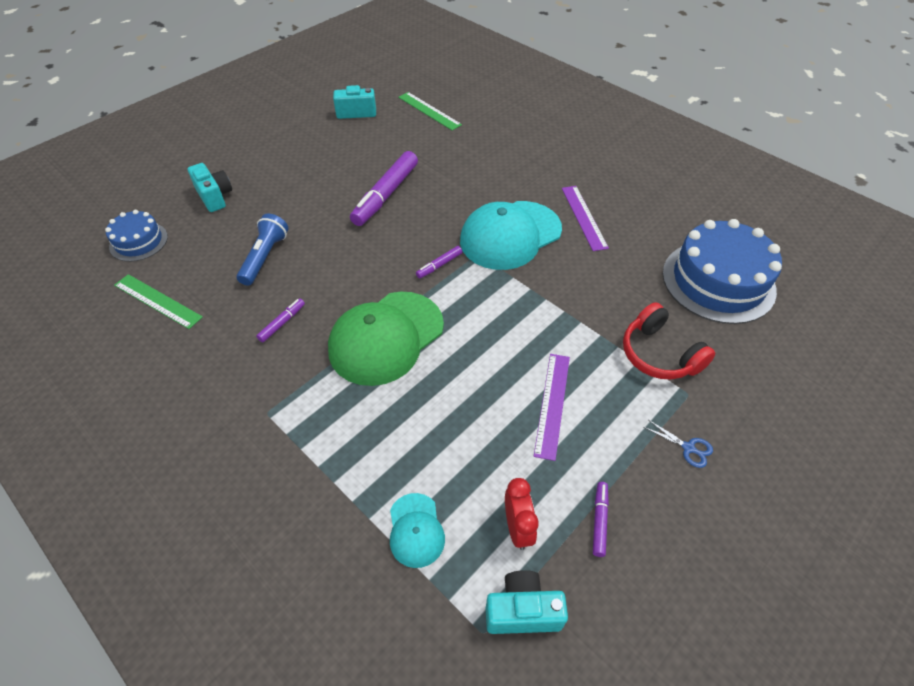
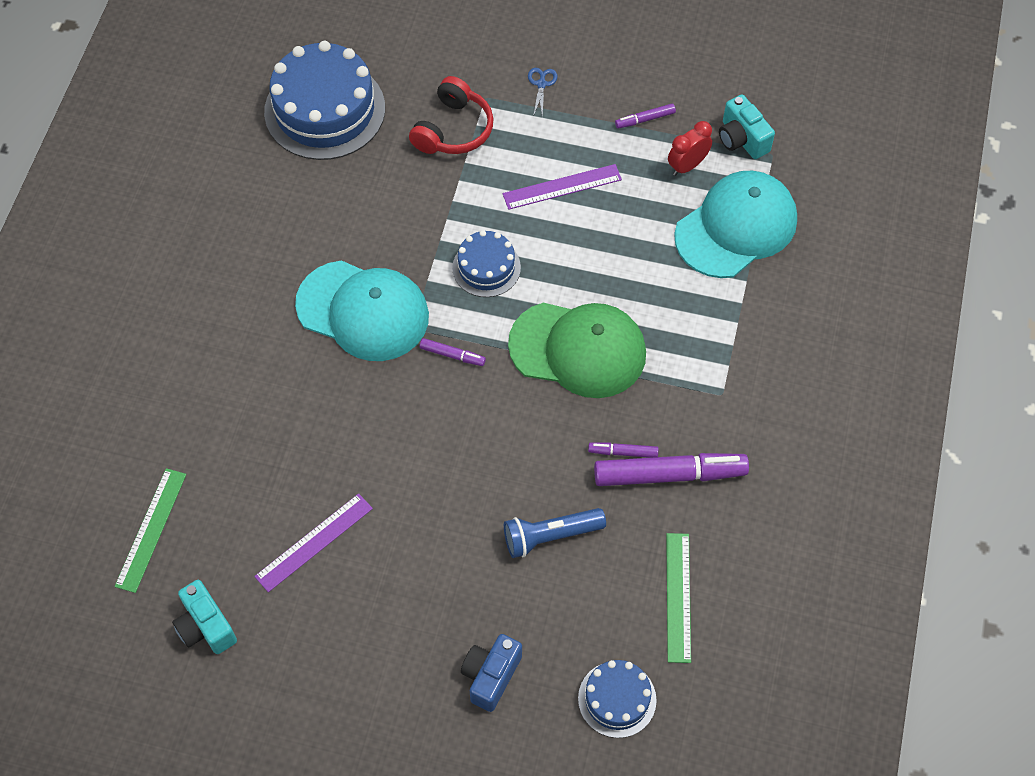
camera: 120 degrees left, 10 degrees up
(215, 197) = (490, 676): turquoise camera -> blue camera
(386, 195) = (369, 475): purple marker -> purple marker (669, 474)
(416, 530) = (736, 227): turquoise cap -> turquoise cap, size x2.06
(501, 315) = (486, 267): none -> blue cake
(584, 217) = (289, 254): purple ruler -> purple ruler (314, 542)

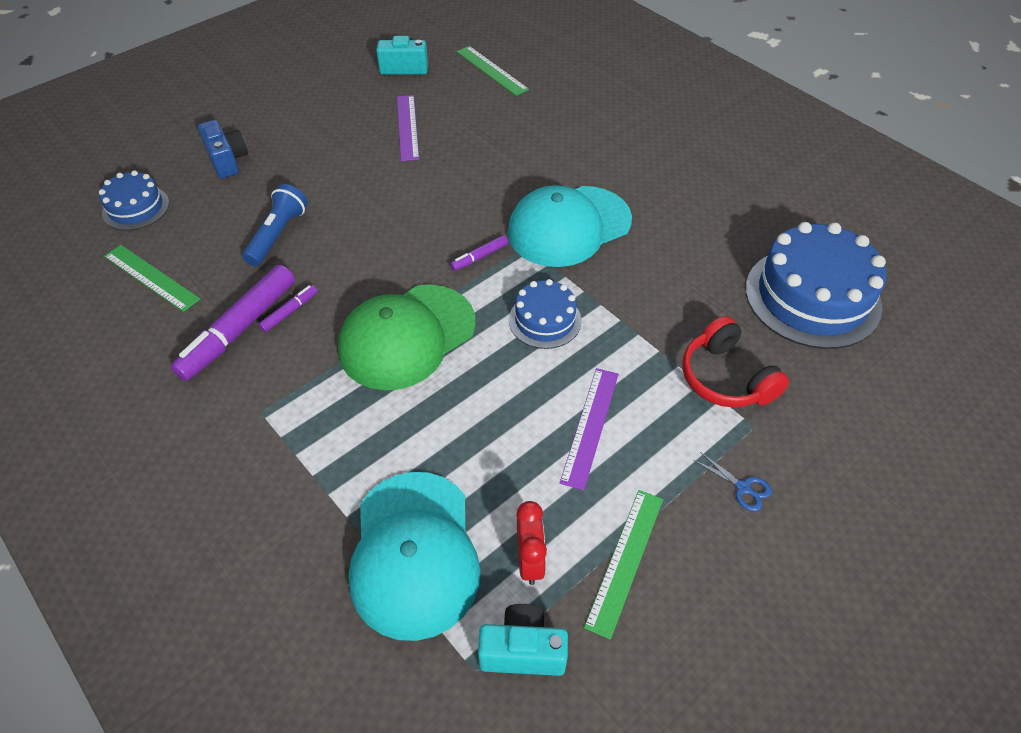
camera: 125 degrees right, 10 degrees down
(645, 119) = (625, 560): purple marker -> green ruler

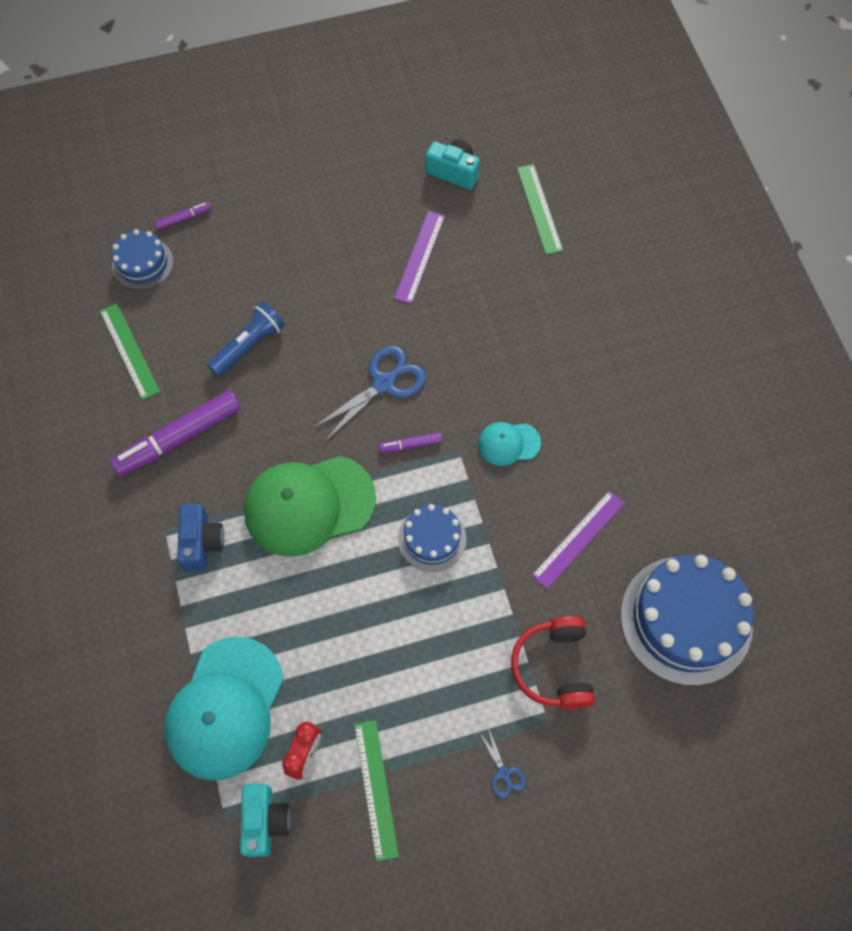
camera: 25 degrees right, 15 degrees up
(227, 160) = (239, 235): blue camera -> blue camera (202, 543)
(289, 312) = (225, 437): purple marker -> purple marker (184, 219)
(427, 221) = (383, 383): none -> blue scissors
(522, 650) = (265, 821): turquoise camera -> turquoise camera turned 60 degrees clockwise
(568, 226) = (508, 443): turquoise cap -> turquoise cap, size x0.48
(590, 426) = (413, 660): purple ruler -> purple ruler (578, 539)
(625, 560) = (376, 789): green ruler -> green ruler turned 60 degrees counterclockwise

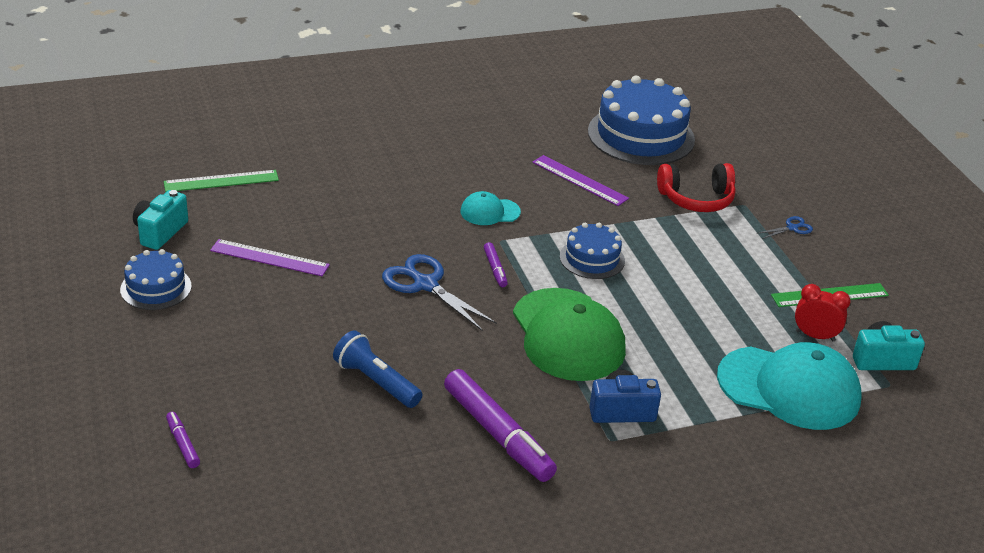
camera: 95 degrees left, 30 degrees down
(129, 351) = (379, 484): green ruler -> none
(142, 263) = (248, 480): blue cake -> blue cake (156, 288)
(508, 443) = (489, 212): turquoise cap -> turquoise cap turned 90 degrees clockwise

